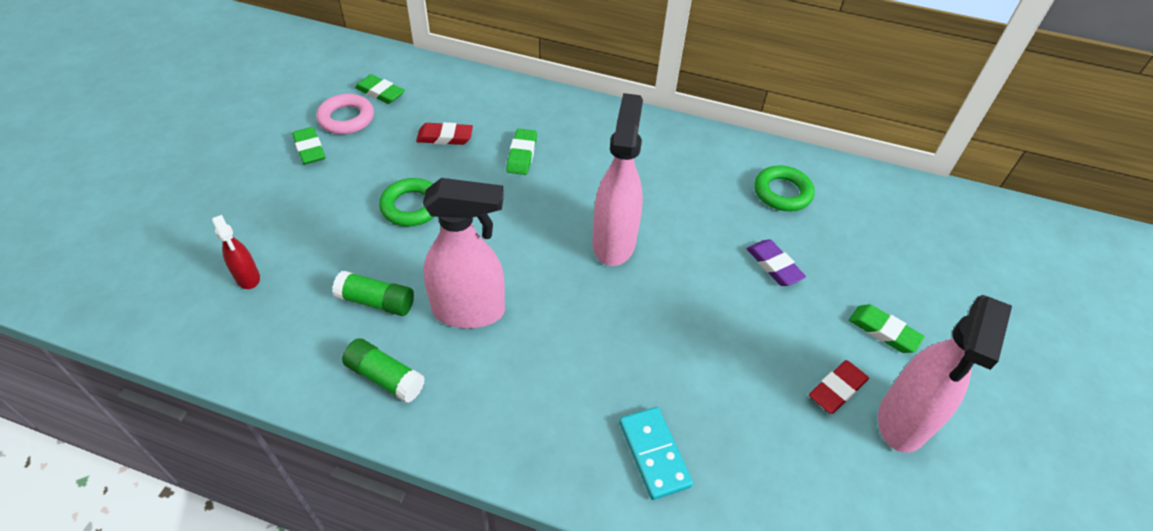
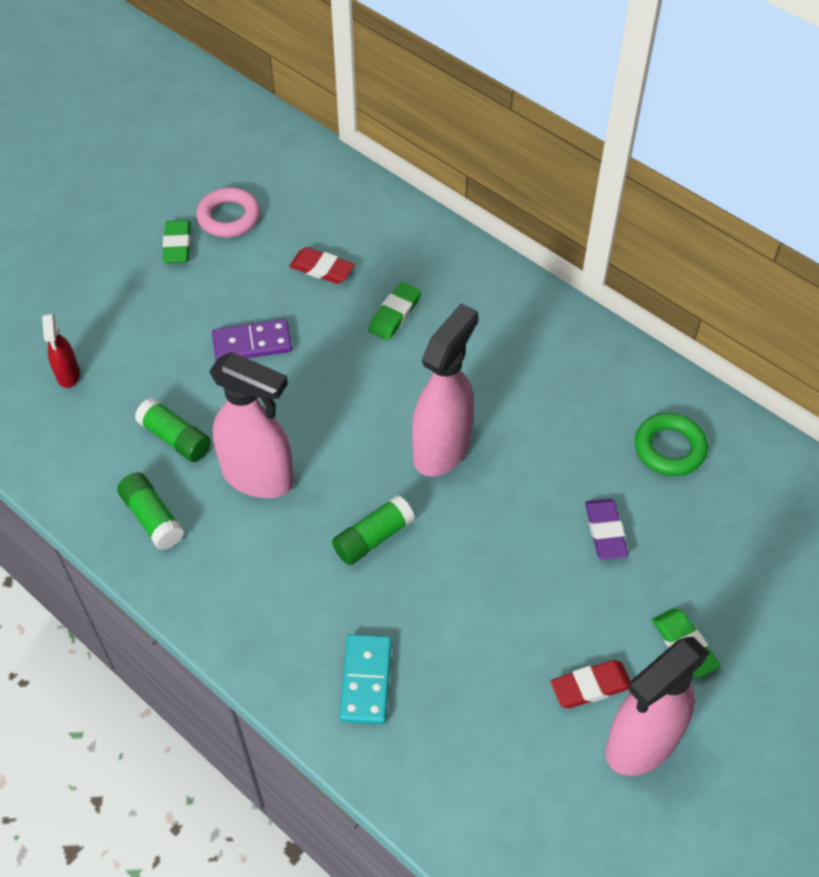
camera: 25 degrees right, 5 degrees up
(380, 93) = (277, 193): green eraser -> none
(412, 206) = (252, 343): green ring -> purple domino
(595, 329) = (373, 538): none -> green glue stick

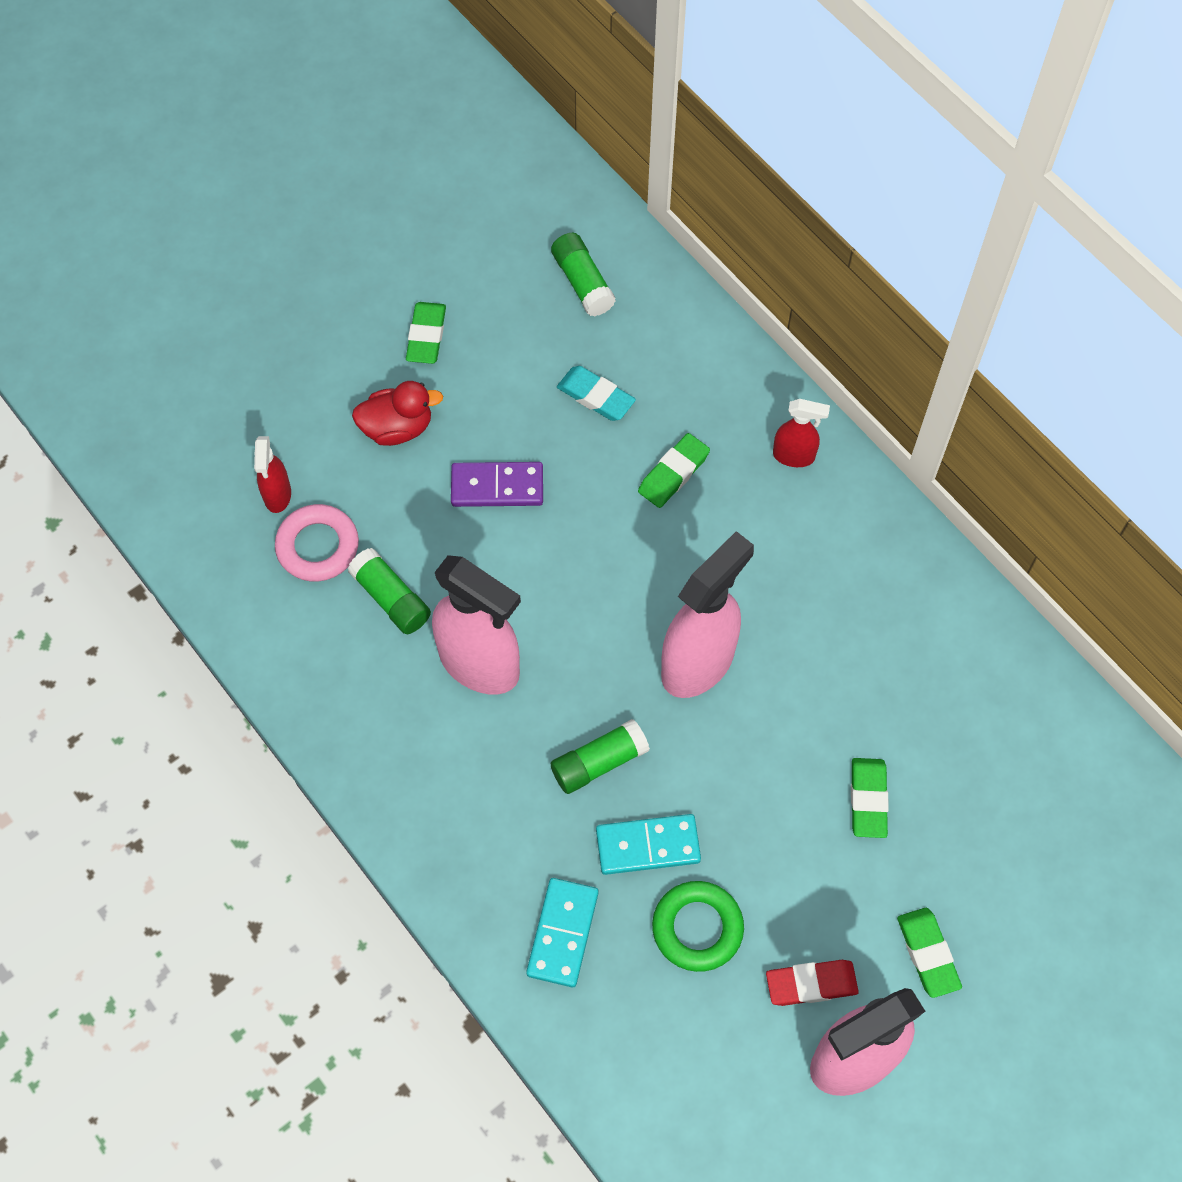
camera: 10 degrees right, 10 degrees up
(152, 518) = (353, 696): green glue stick -> green glue stick (582, 283)
(163, 312) = (397, 428): none -> red duck
(229, 217) = (493, 305): pink ring -> pink ring (318, 546)
(322, 269) = (596, 396): red eraser -> turquoise eraser
(427, 597) = (648, 845): none -> turquoise domino
(488, 289) = (794, 456): none -> red spray bottle
(605, 531) = (868, 799): purple eraser -> green eraser
(669, 448) = (967, 706): green ring -> green ring (697, 928)

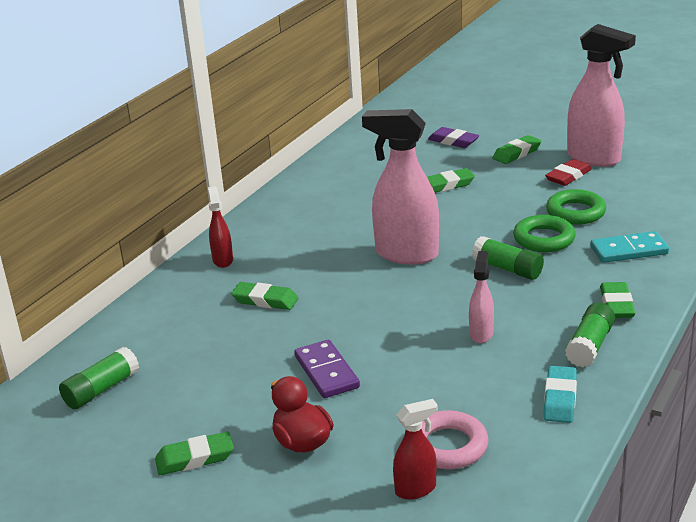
camera: 110 degrees left, 35 degrees down
(391, 598) = (463, 391): green glue stick -> green glue stick (590, 346)
(454, 841) = (616, 304): none -> green eraser
(480, 664) = (481, 334): pink spray bottle -> pink spray bottle, size x0.50
(596, 396) = (215, 351): turquoise eraser -> turquoise eraser (560, 398)
(648, 845) = (544, 239): turquoise domino -> green ring
(811, 984) = (568, 176): red eraser -> red eraser turned 75 degrees clockwise
(1019, 882) = (453, 141): none -> purple eraser

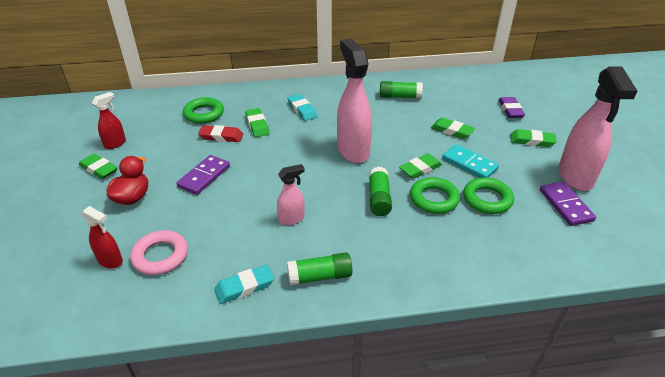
camera: 50 degrees right, 10 degrees up
(101, 389) = (140, 116): green glue stick -> green glue stick (400, 97)
(178, 333) = (204, 114): none -> green ring
(223, 260) = (283, 95): red spray bottle -> red spray bottle (115, 144)
(276, 258) = (302, 110): none -> turquoise eraser
(568, 176) = (532, 176): red eraser -> red eraser (221, 136)
(616, 304) = (385, 269): green eraser -> green eraser (420, 169)
(626, 180) = (565, 205): none -> purple domino
(629, 250) = (466, 247): turquoise domino -> turquoise domino (469, 164)

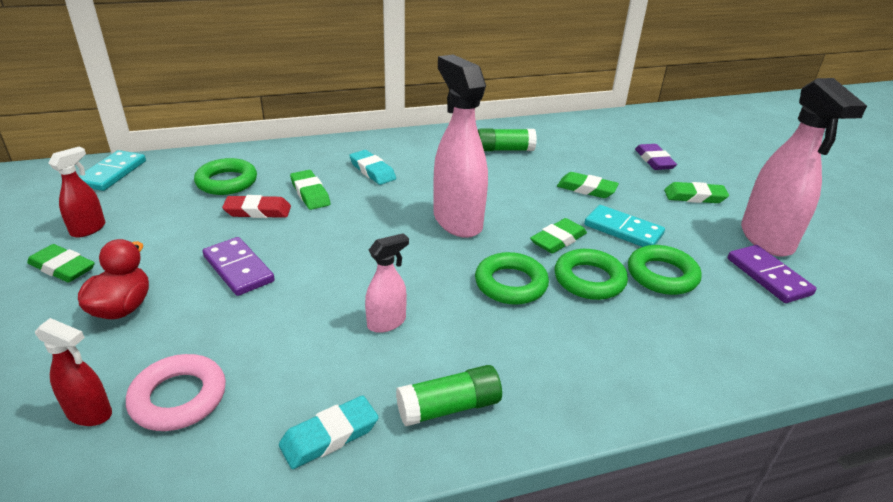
camera: 10 degrees left, 5 degrees down
(132, 104) = (112, 173): none -> turquoise domino
(204, 176) = (238, 269): purple domino -> purple domino turned 60 degrees counterclockwise
(379, 198) = (511, 284): green glue stick -> green ring

